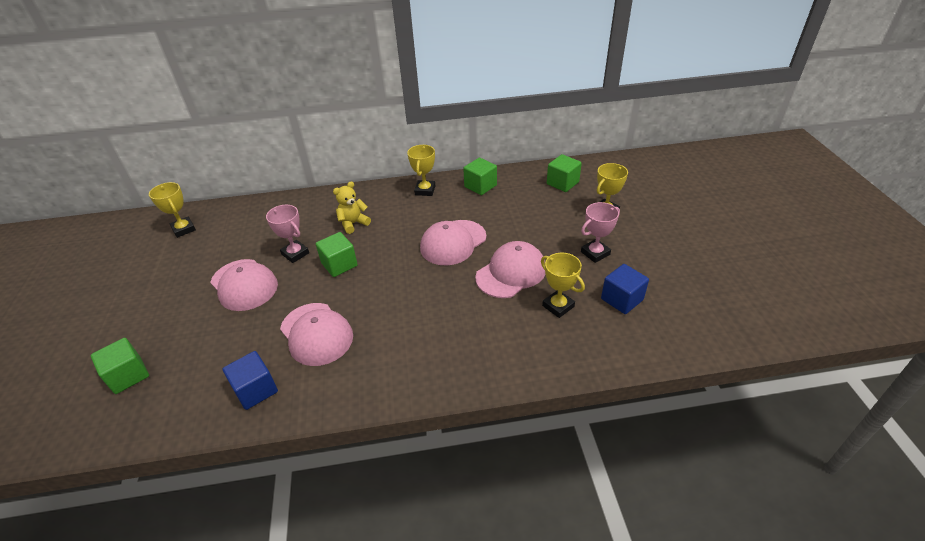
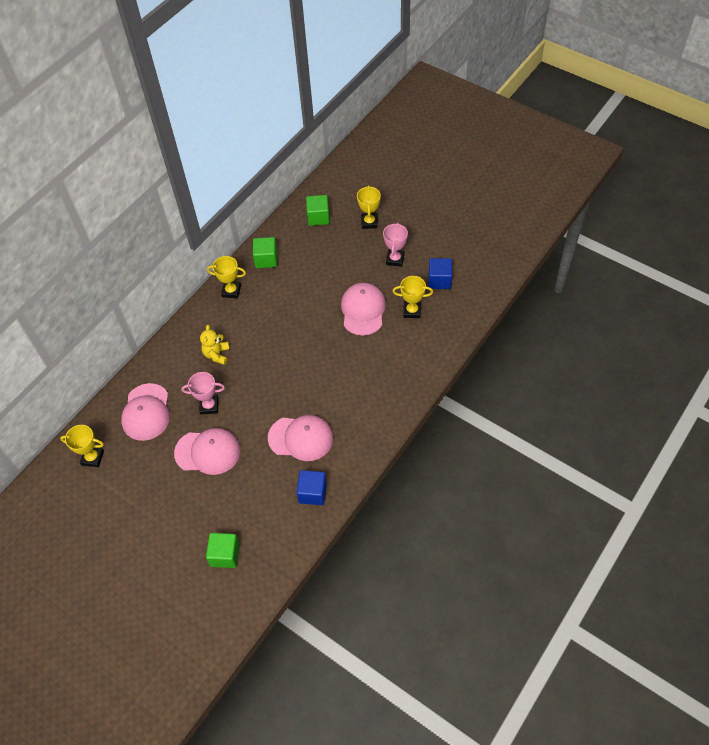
camera: 45 degrees left, 15 degrees up
(339, 264) = (251, 389): green cube -> none
(425, 190) = (231, 291): yellow trophy -> yellow trophy turned 45 degrees counterclockwise
(453, 242) = (303, 317): pink cap -> pink cap (146, 412)

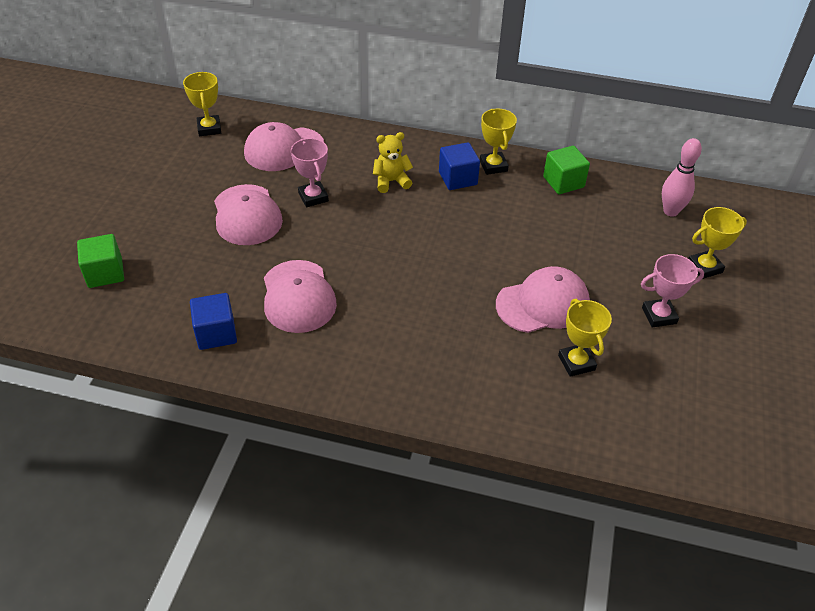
camera: 65 degrees right, 10 degrees down
(318, 217) = (670, 211): green cube -> pink bowling pin
(439, 280) = (658, 383): blue cube -> blue cube (458, 178)

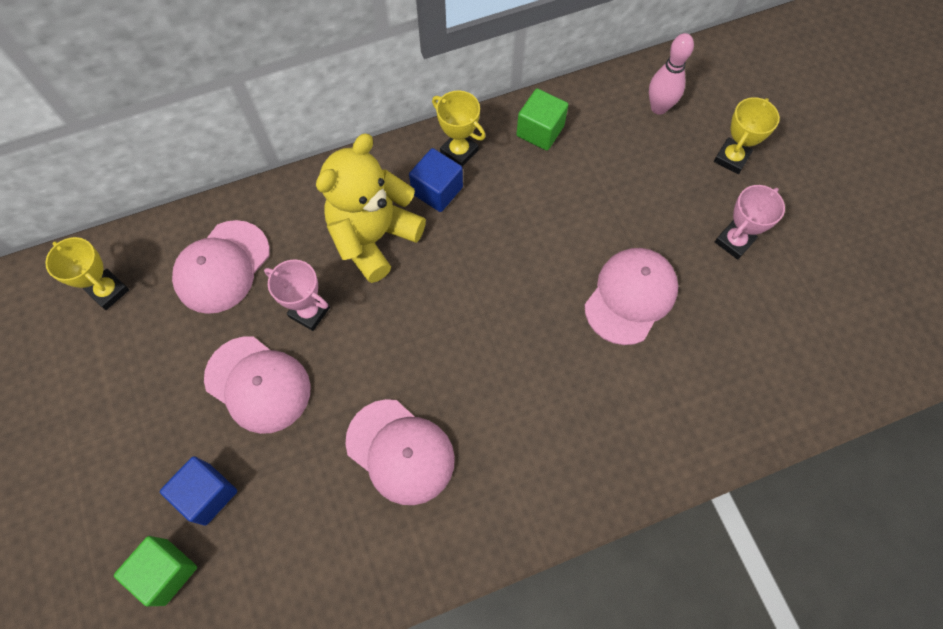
camera: 35 degrees left, 20 degrees up
(216, 333) = (356, 558): blue cube -> blue cube (207, 494)
(391, 181) = (374, 237): yellow teddy bear -> yellow teddy bear, size x1.95
(576, 362) = (706, 345): yellow trophy -> none

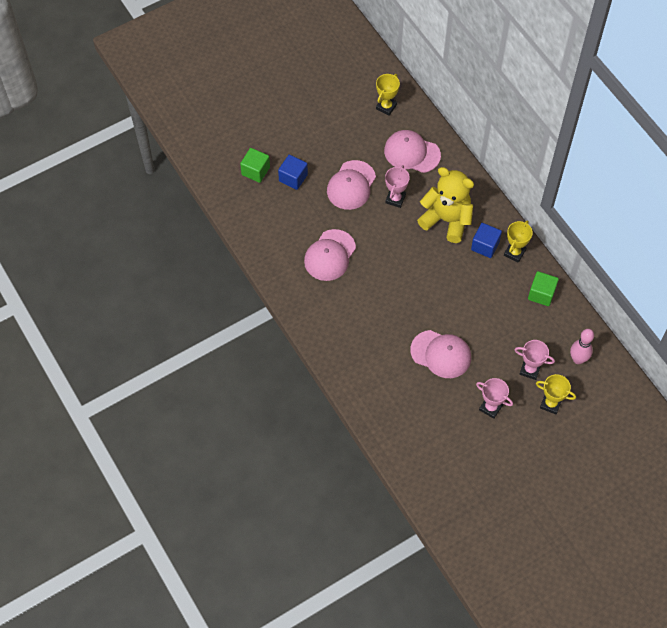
camera: 80 degrees right, 5 degrees down
(671, 173) = (530, 370): none -> pink trophy

